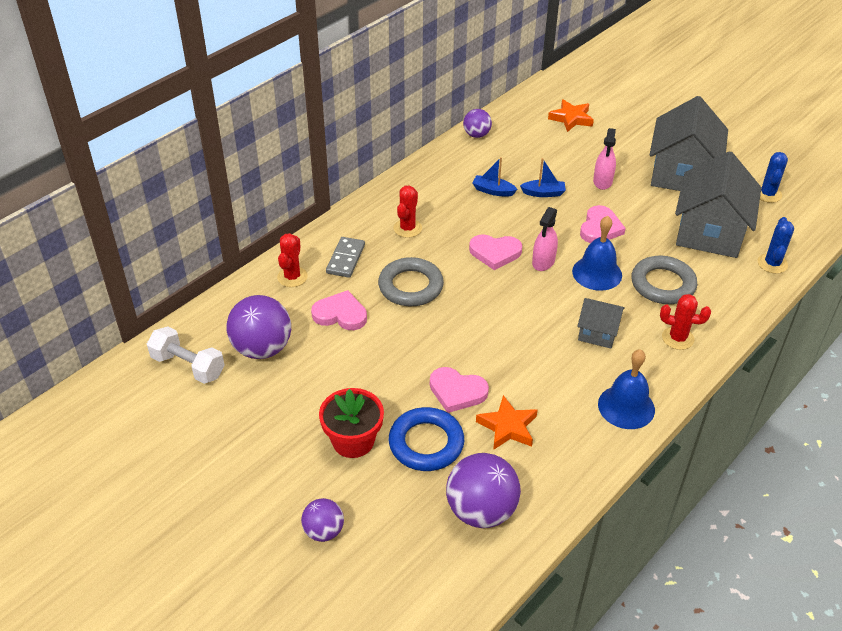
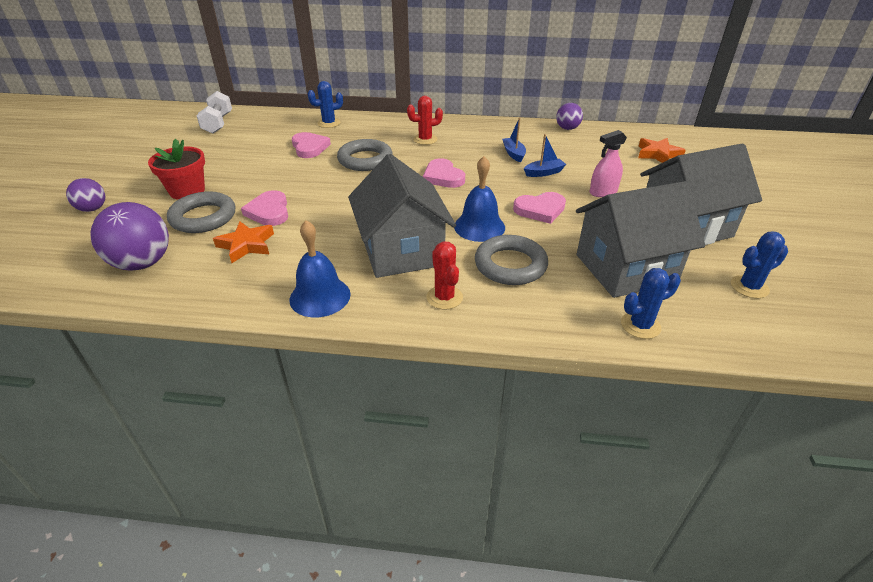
camera: 55 degrees right, 5 degrees down
(262, 348) = (252, 136): purple ball -> none
(292, 277) = (329, 123): red cactus -> blue cactus
(346, 259) = (366, 132): grey domino -> none
(426, 443) = (203, 217): blue ring -> grey ring
(543, 193) = (544, 173): blue boat -> blue boat turned 75 degrees counterclockwise
(543, 262) = (460, 199): pink spray bottle -> none
(597, 333) = (402, 251): grey house -> grey house, size x1.99

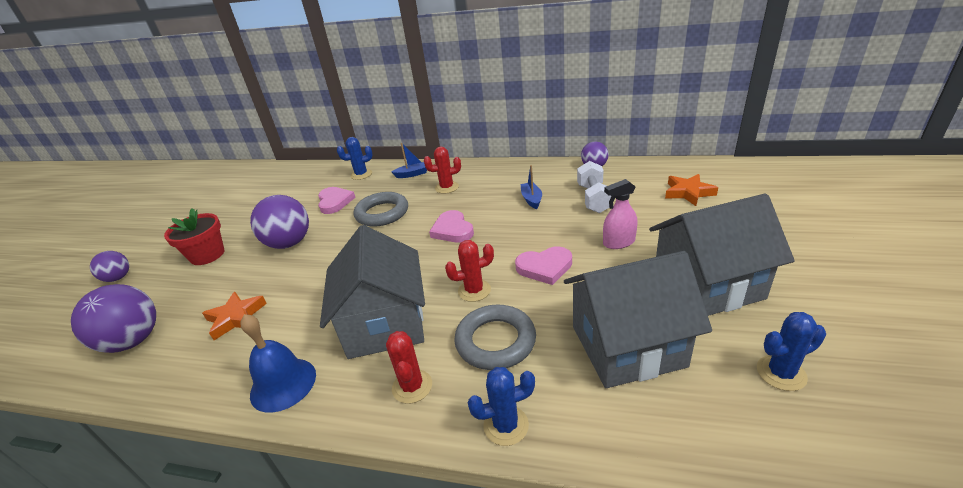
camera: 10 degrees right, 5 degrees down
(203, 217) = (209, 285): grey ring -> none
(218, 123) = (263, 180): white dumbbell -> white dumbbell (594, 198)
(269, 211) = (271, 277): pink heart -> none
(275, 183) = (289, 243): none -> purple ball
(479, 226) = (474, 290): blue bell -> red cactus
(544, 173) = (558, 221): blue boat -> blue boat (412, 174)
(640, 325) = (632, 432): blue cactus -> blue cactus (506, 425)

